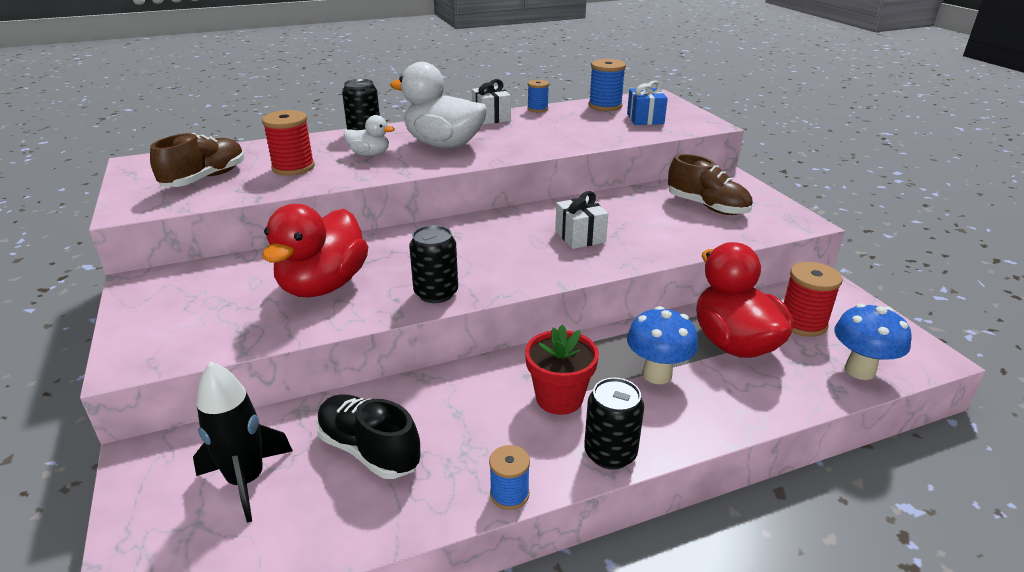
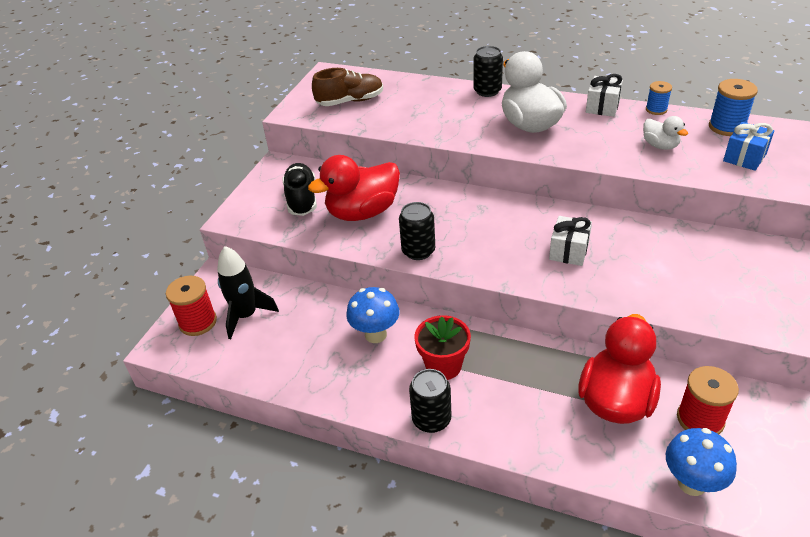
camera: 45 degrees right, 10 degrees up
(293, 167) = (407, 110): red spool -> red spool (198, 322)
(369, 154) = (467, 116): white duck -> white duck (660, 146)
(369, 450) = (312, 334): black shoe -> black shoe (302, 199)
(509, 494) = (352, 405): blue spool -> none
(657, 374) = (526, 389): blue mushroom -> blue mushroom (375, 335)
(707, 207) = (719, 272): brown shoe -> none

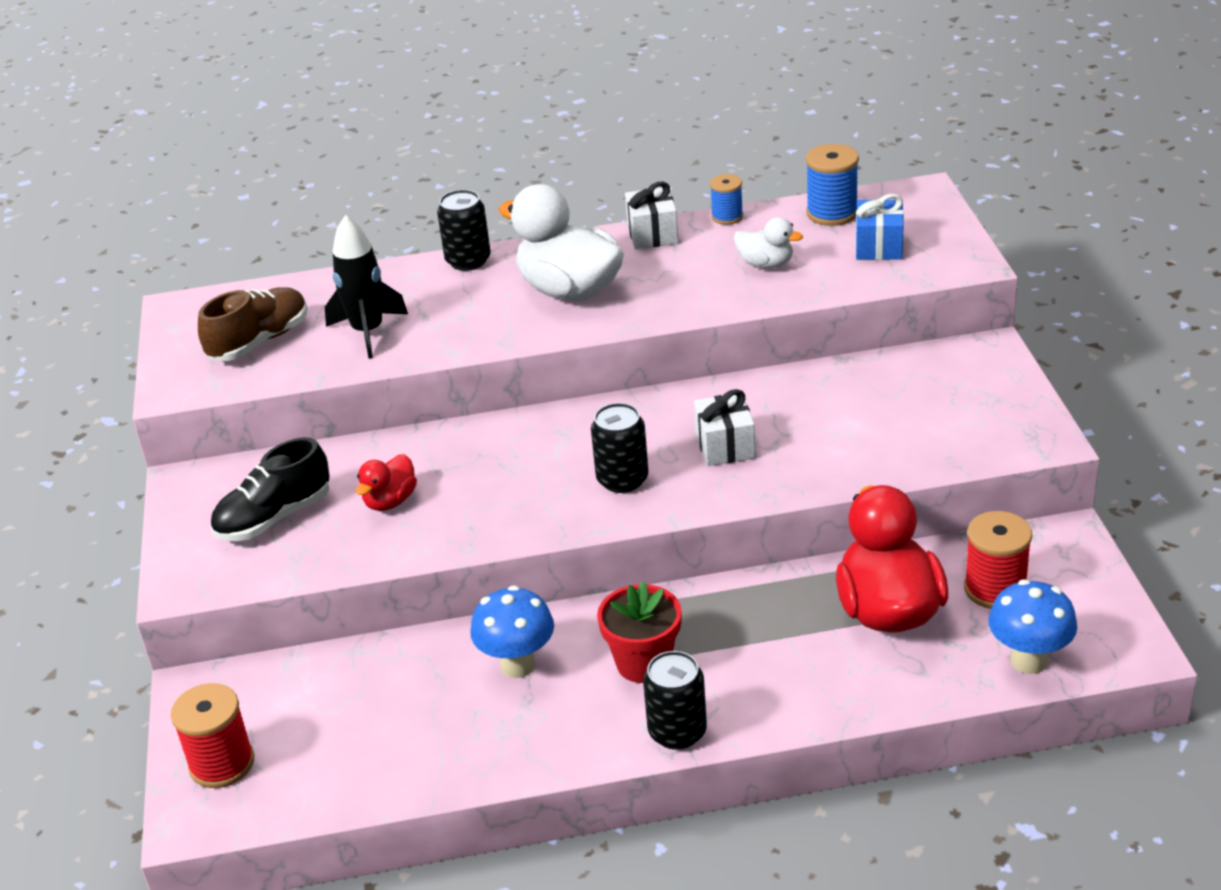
camera: 30 degrees left, 5 degrees down
(246, 315) = (295, 722): black rocket -> black rocket (368, 332)
(302, 199) = (274, 517): black shoe -> black shoe turned 90 degrees counterclockwise
(362, 212) = (390, 501): red duck -> red duck, size x0.50
(418, 251) = (519, 522): black can -> black can (622, 479)

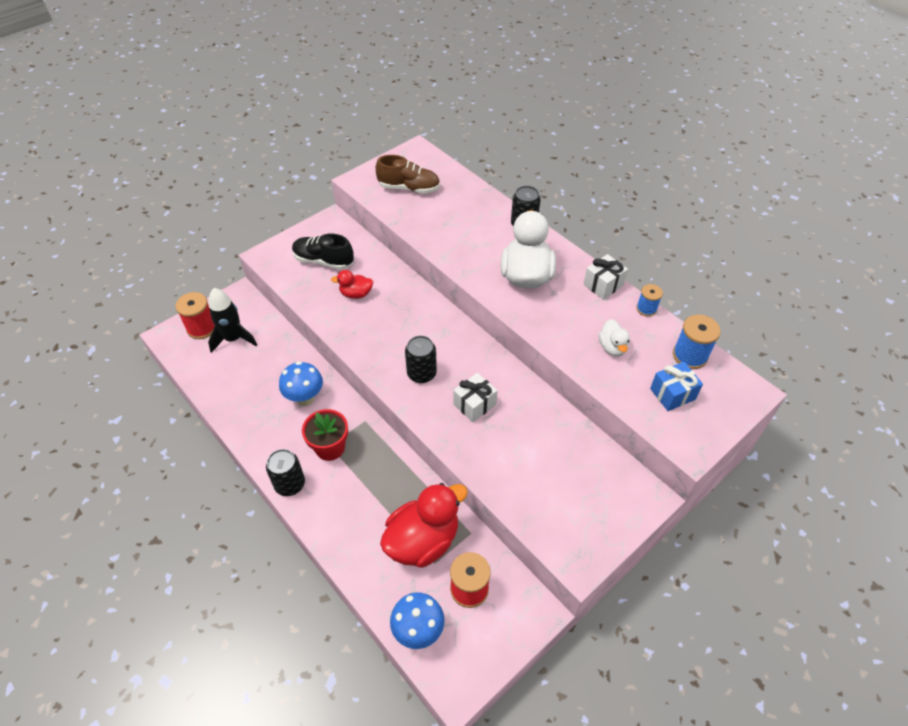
camera: 55 degrees right, 15 degrees up
(368, 332) = (440, 219): black rocket -> black rocket (233, 339)

